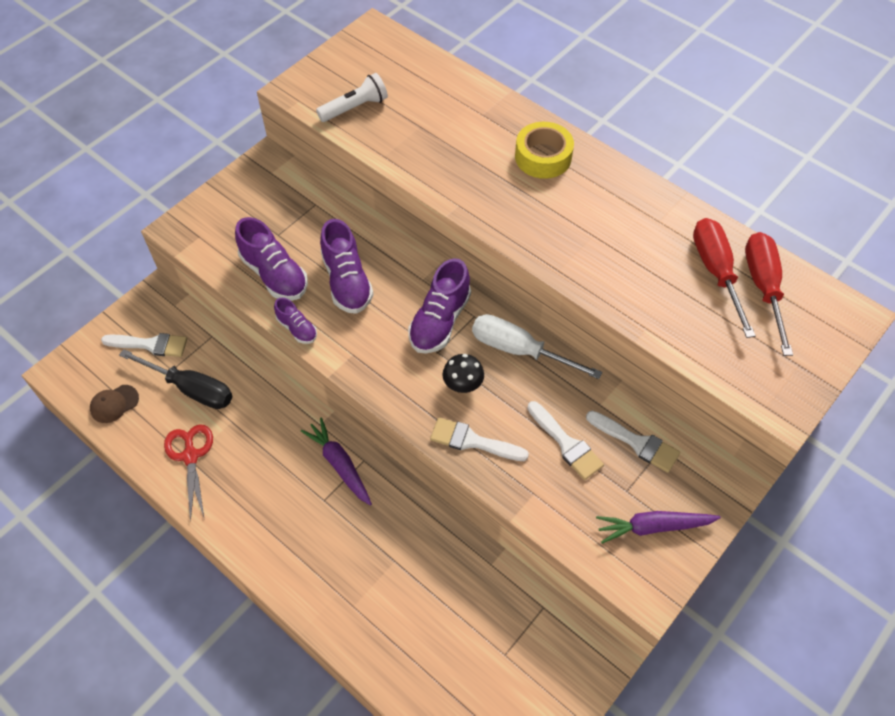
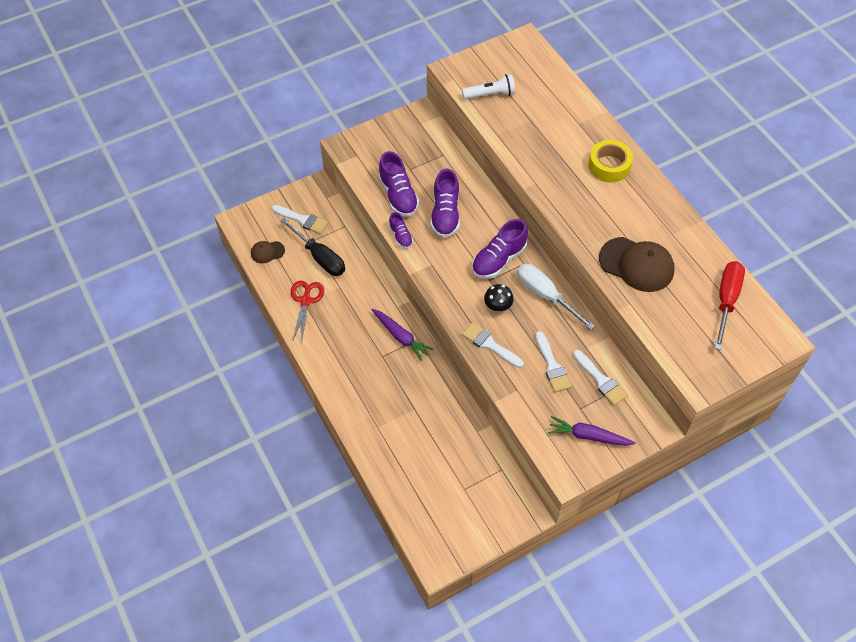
camera: 20 degrees right, 0 degrees up
(339, 464) = (400, 337): purple carrot -> purple carrot turned 150 degrees clockwise
(632, 274) = (636, 264): none -> brown cap
(716, 272) = (697, 280): red screwdriver -> none

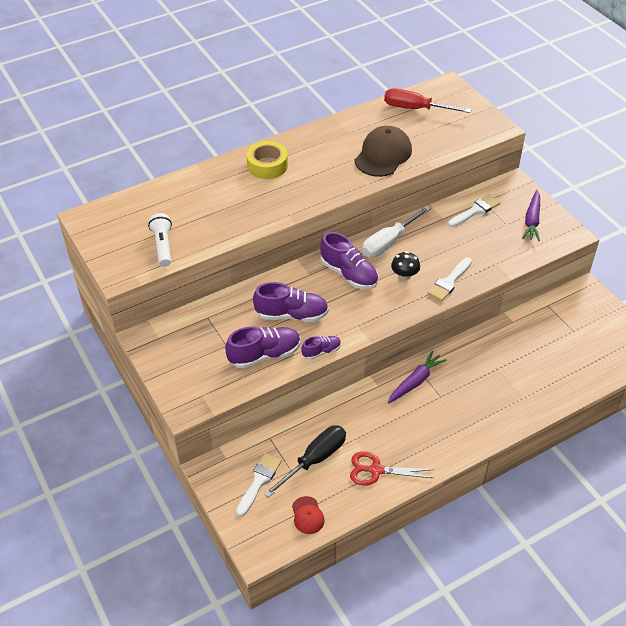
camera: 90 degrees left, 10 degrees down
(267, 252) = (307, 515): brown cap -> red cap
(552, 366) = (466, 240): white brush -> none

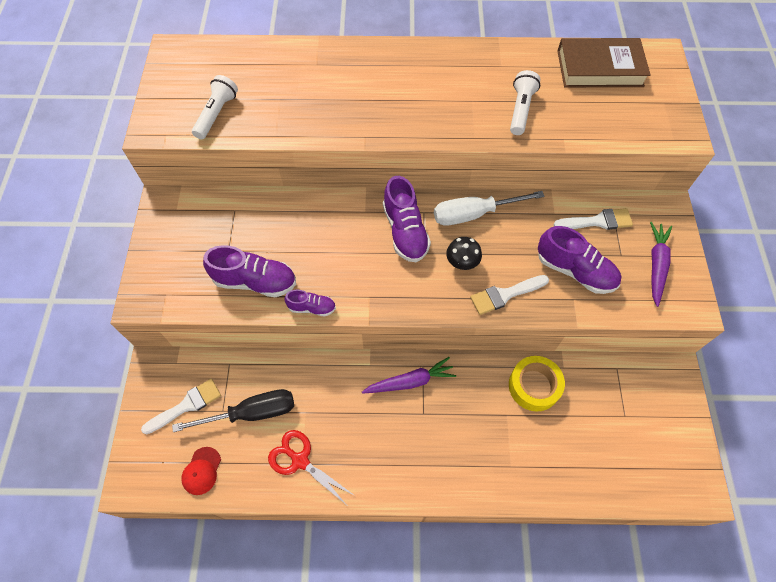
camera: 30 degrees right, 15 degrees up
(267, 165) = (387, 69): yellow tape -> yellow tape (534, 386)
(291, 315) = (314, 249): purple shoe -> purple shoe (575, 271)
(383, 155) = (520, 110): brown cap -> white flashlight
(415, 109) = (599, 68): red screwdriver -> brown book
(532, 220) = (656, 265): purple carrot -> purple carrot turned 150 degrees clockwise

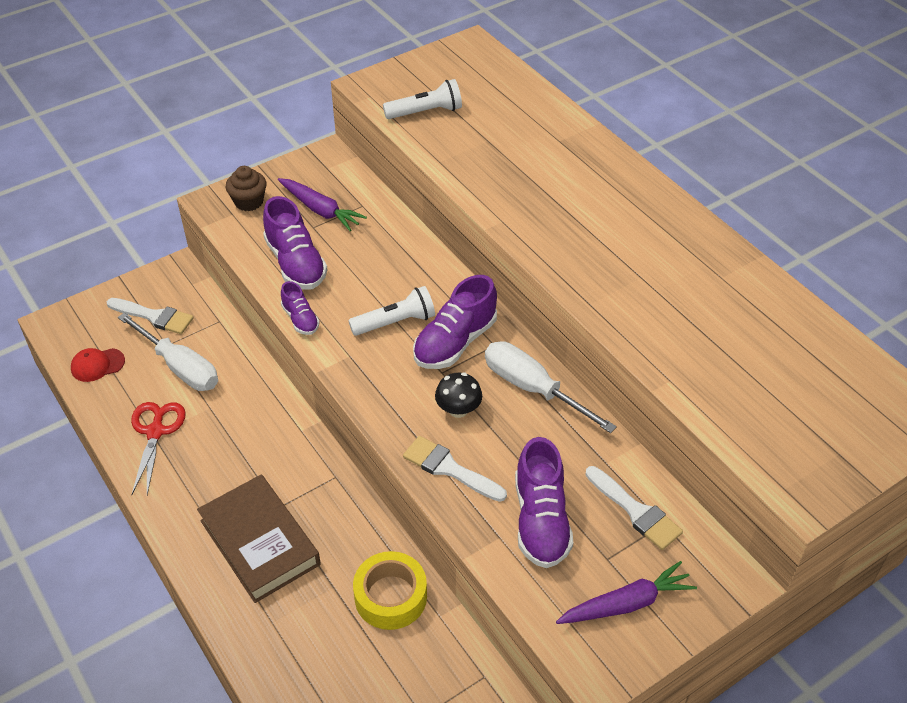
camera: 55 degrees right, 15 degrees down
(163, 277) = (249, 202): none -> brown cupcake
(252, 413) = (180, 367): black screwdriver -> white screwdriver
(410, 381) = (308, 475): purple carrot -> purple carrot (320, 210)
(520, 110) = (672, 323): white flashlight -> white flashlight (395, 322)
(599, 68) = (822, 366): brown book -> brown book (259, 542)

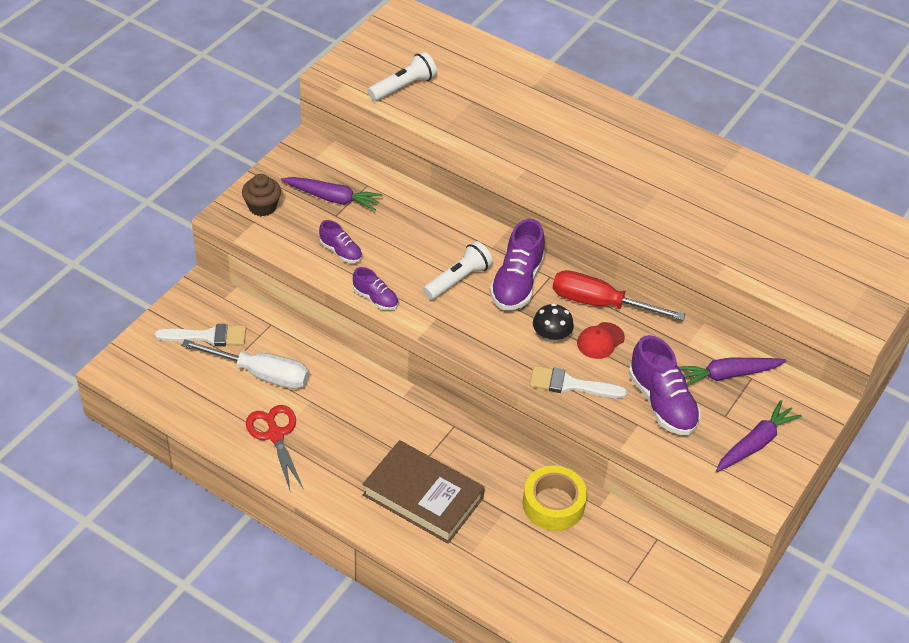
camera: 25 degrees left, 0 degrees up
(97, 365) = (183, 393): red cap -> red cap (600, 341)
(295, 263) = (341, 251): purple shoe -> purple shoe, size x0.55
(532, 388) = (599, 303): white screwdriver -> red screwdriver
(636, 511) = (727, 375): white brush -> purple carrot

